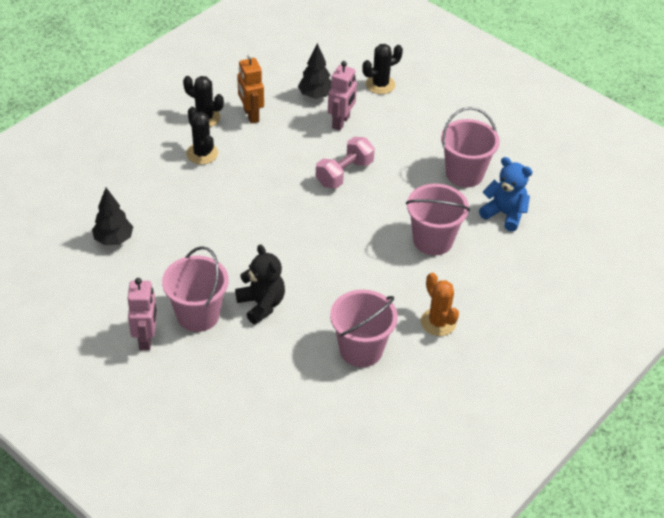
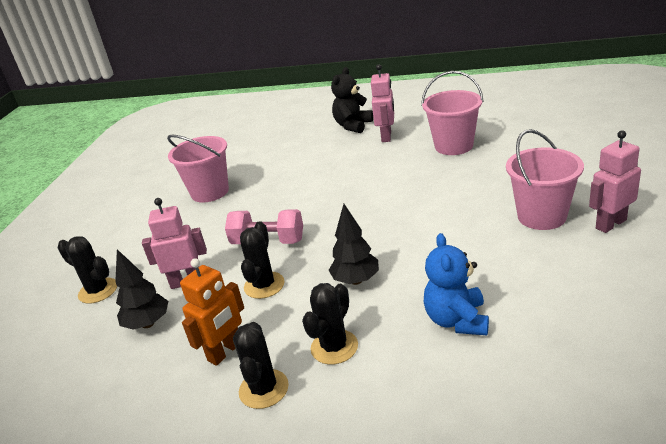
camera: 115 degrees left, 15 degrees down
(113, 240) = (548, 322): black tree -> black tree (356, 280)
(261, 304) = (480, 197): black teddy bear -> black teddy bear (353, 126)
(294, 152) = (264, 285): none -> black cactus
(433, 240) = (307, 170): pink bucket -> none
(438, 322) = (386, 136): orange cactus -> pink robot
(504, 214) = (244, 160): blue teddy bear -> blue teddy bear (457, 320)

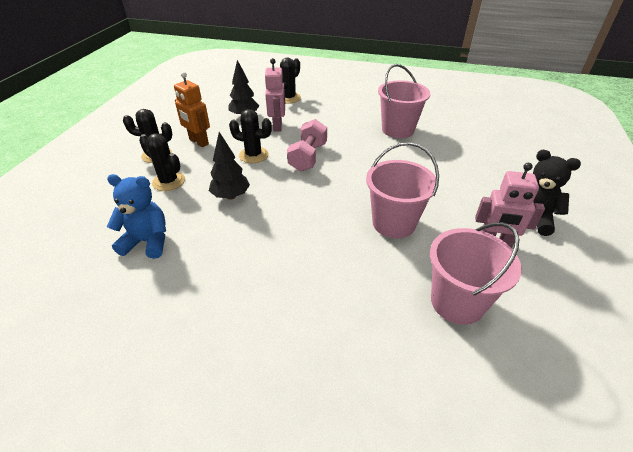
camera: 90 degrees right, 10 degrees up
(541, 216) = (253, 344): pink bucket -> pink bucket (393, 223)
(610, 224) = (201, 413): pink robot -> none

